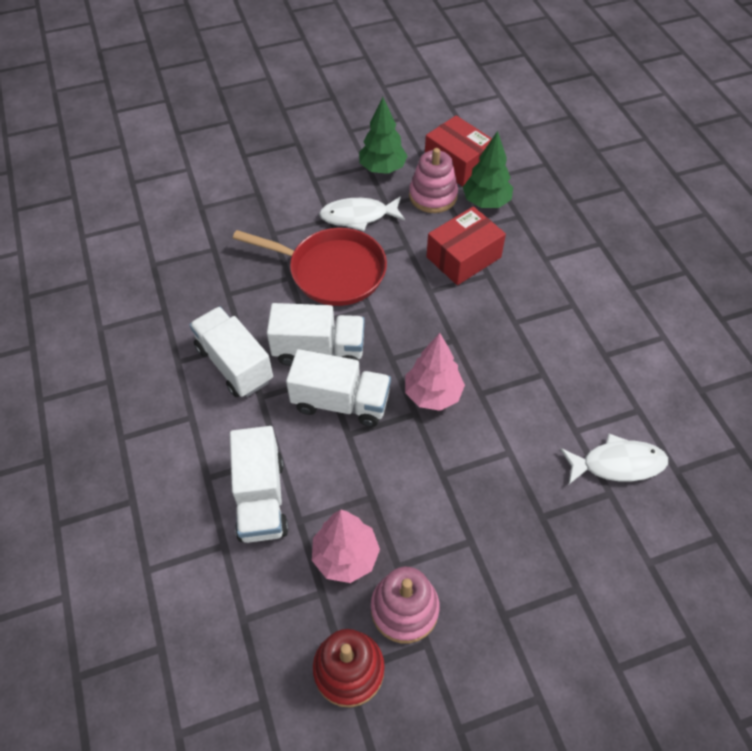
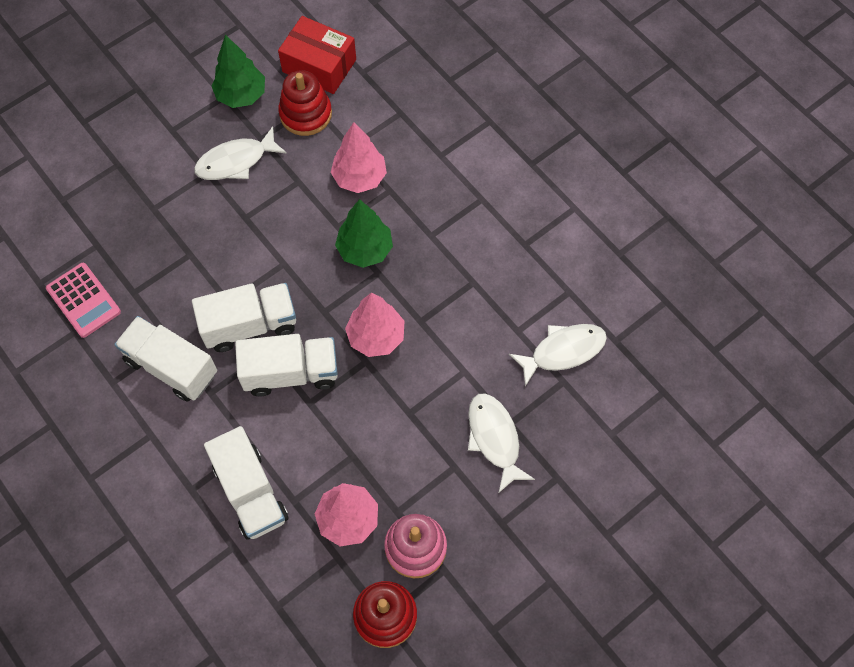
camera: 20 degrees left, 10 degrees up
(183, 288) = (83, 300): none -> pink calculator
(332, 271) = (231, 234): red pan -> none
(433, 196) = (305, 114): pink stacking toy -> red stacking toy
(463, 257) = (359, 178): red box -> pink tree
(486, 202) = (363, 106): green tree -> green tree (365, 249)
(521, 526) = (494, 438): none -> white fish

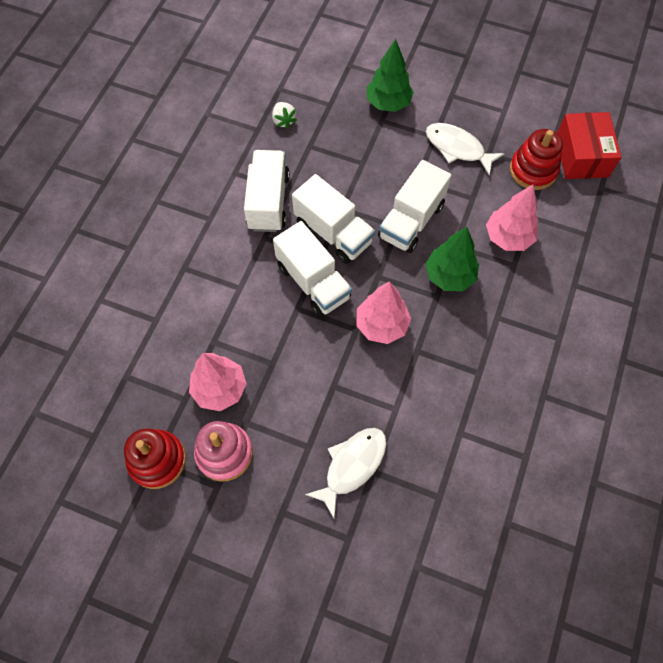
camera: 60 degrees right, 0 degrees up
(83, 300) = (283, 121): pink calculator -> white strawberry
(241, 95) = (514, 121): green tree -> green tree (388, 103)
(251, 492) = (203, 308): white truck -> white truck (411, 221)
(563, 351) = (467, 482): white fish -> none

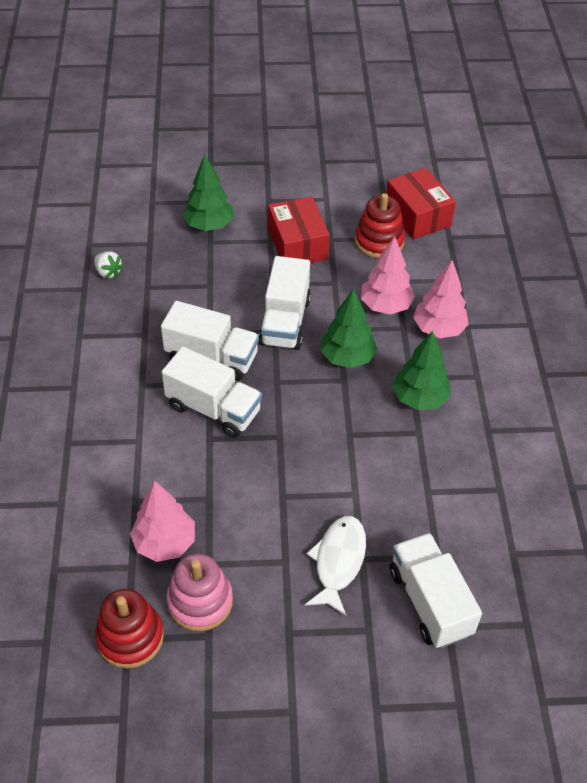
camera: 25 degrees left, 15 degrees down
(268, 202) = (129, 351): white truck -> white truck (429, 602)
(381, 325) = (303, 424): pink tree -> pink tree (438, 329)
(457, 148) = (298, 244): white fish -> red box
(496, 340) = (420, 398): none -> green tree

